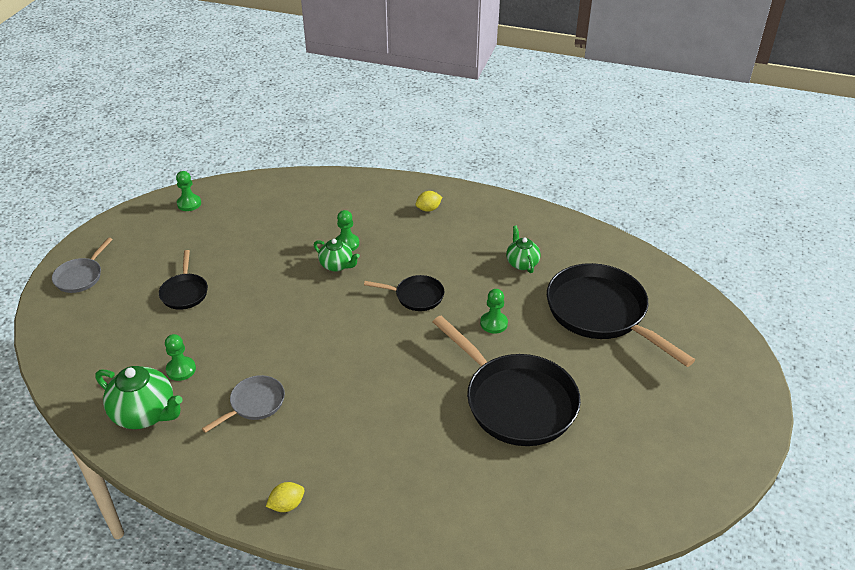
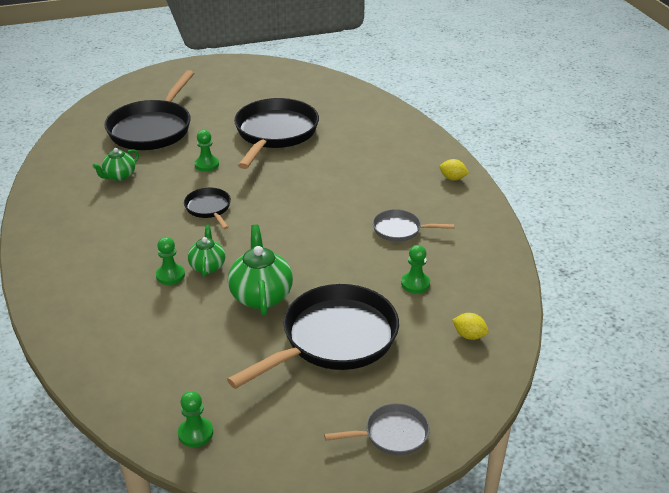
camera: 125 degrees left, 5 degrees down
(145, 414) = (472, 275): green teapot -> green teapot (261, 296)
(184, 292) = (334, 339): black pan -> black pan, size x2.05
(428, 209) = (73, 251): yellow lemon -> yellow lemon (469, 335)

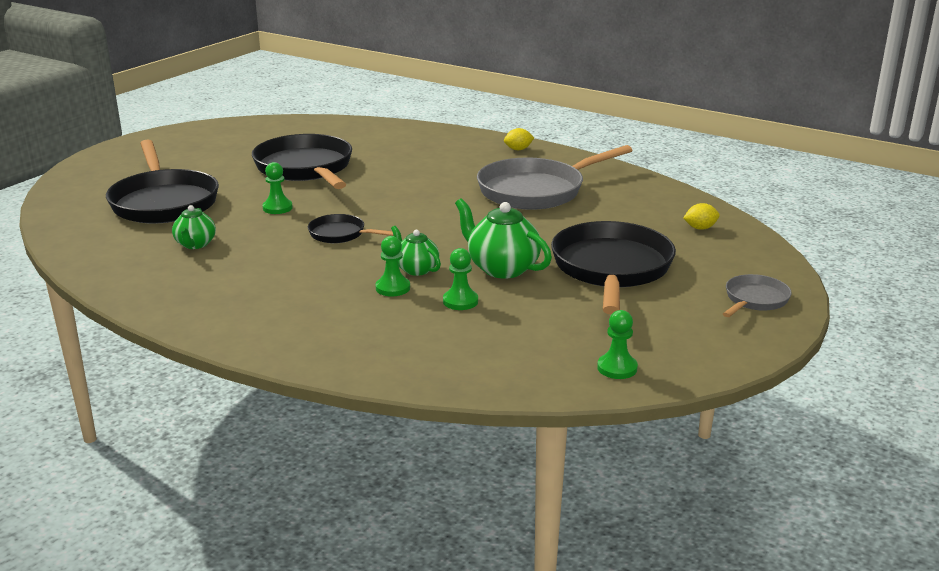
camera: 40 degrees left, 10 degrees down
(400, 230) = (536, 191): grey pan -> grey pan, size x2.05
(415, 284) = (608, 216): green pawn -> green pawn (460, 301)

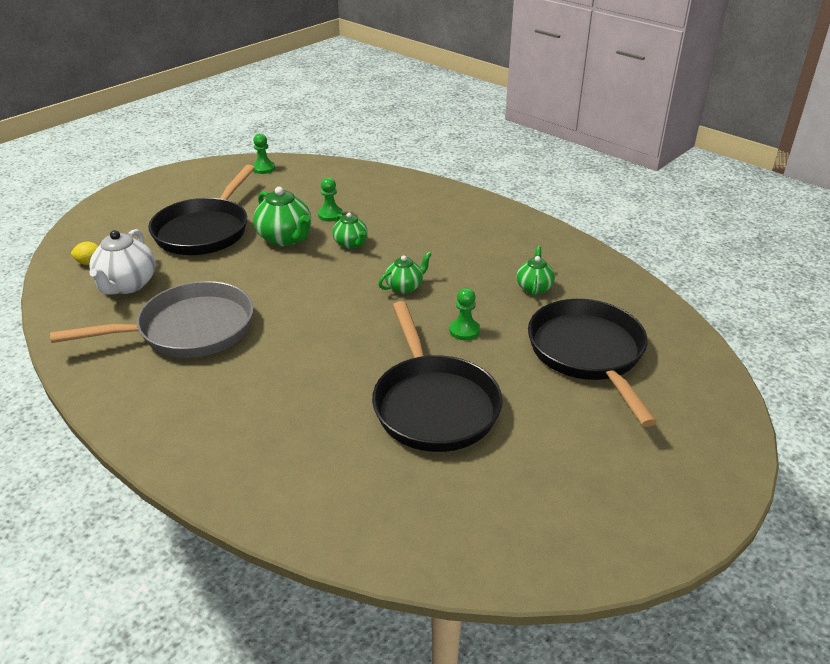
camera: 170 degrees left, 10 degrees up
(340, 234) = (405, 287): black pan -> green teapot
(393, 288) = (374, 229): green pawn -> none
(518, 149) = (146, 419): yellow lemon -> none
(634, 214) = (127, 285): none -> white teapot
(754, 300) = (135, 199): grey pan -> none

